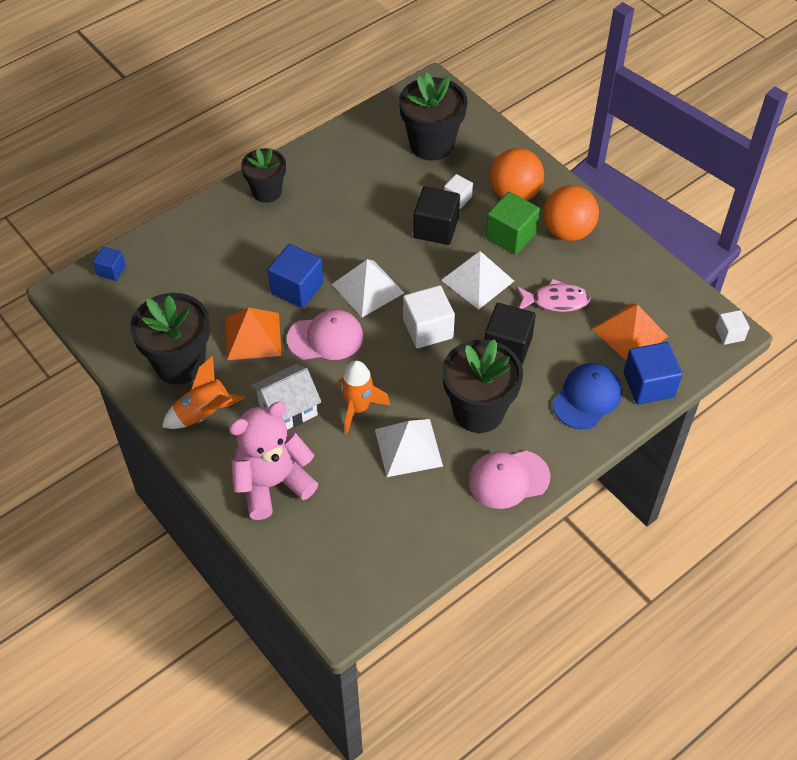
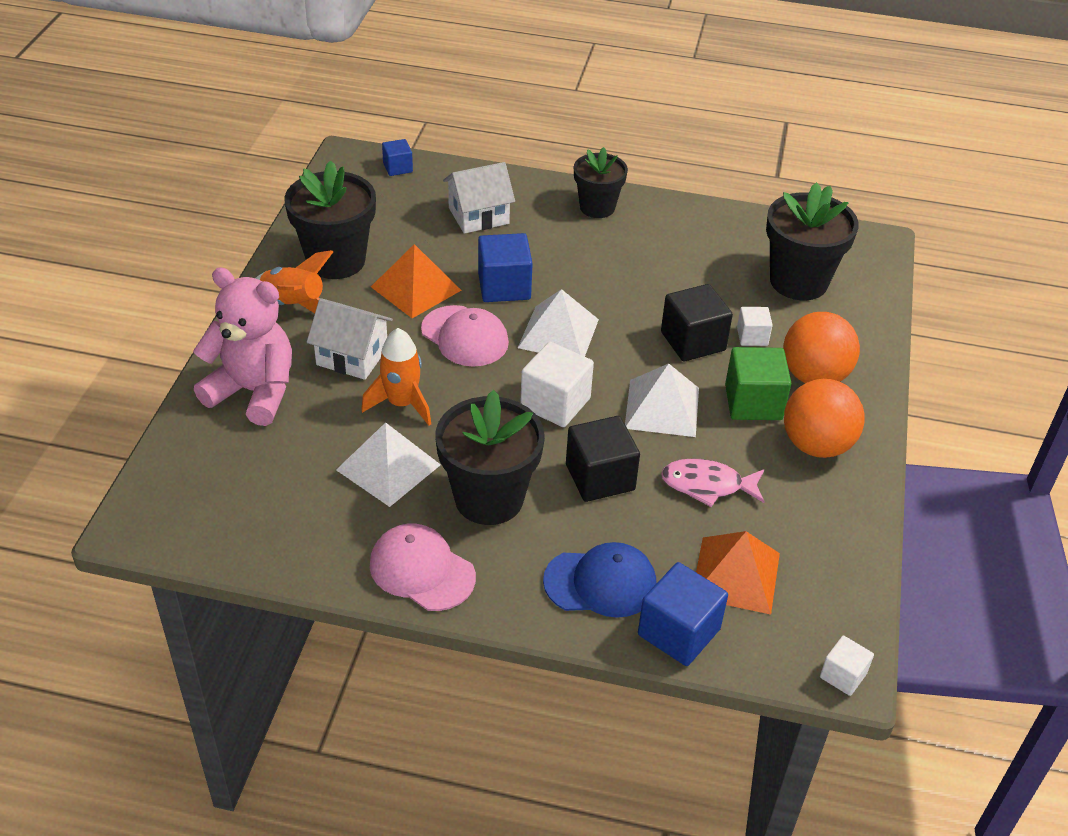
camera: 50 degrees right, 10 degrees down
(211, 258) = (478, 216): none -> white house
(556, 301) = (707, 485): pink fish -> pink fish turned 135 degrees clockwise

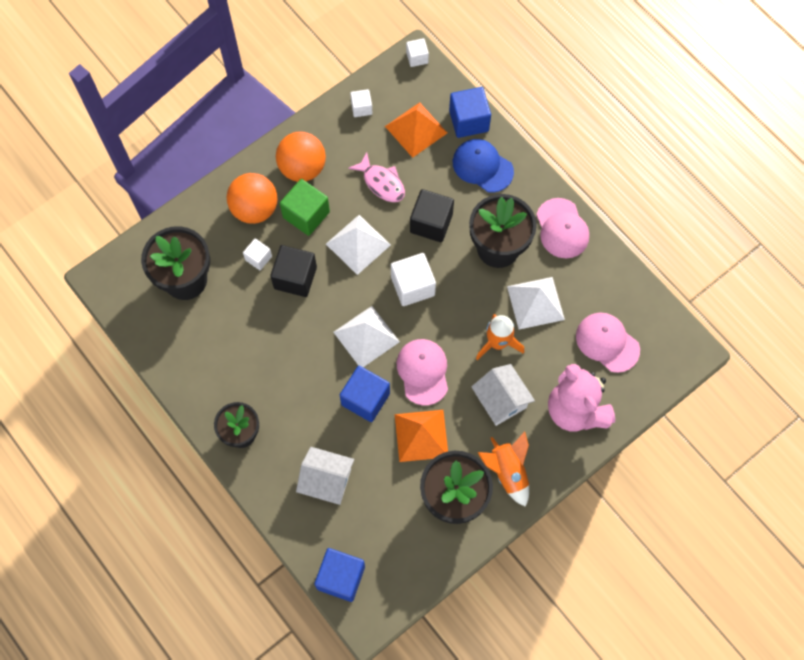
camera: 140 degrees left, 25 degrees up
(260, 475) = (607, 342): none -> pink cap
(398, 167) = (341, 577): blue cube -> blue cube, size x1.76
(833, 556) = (361, 108): none -> white cube

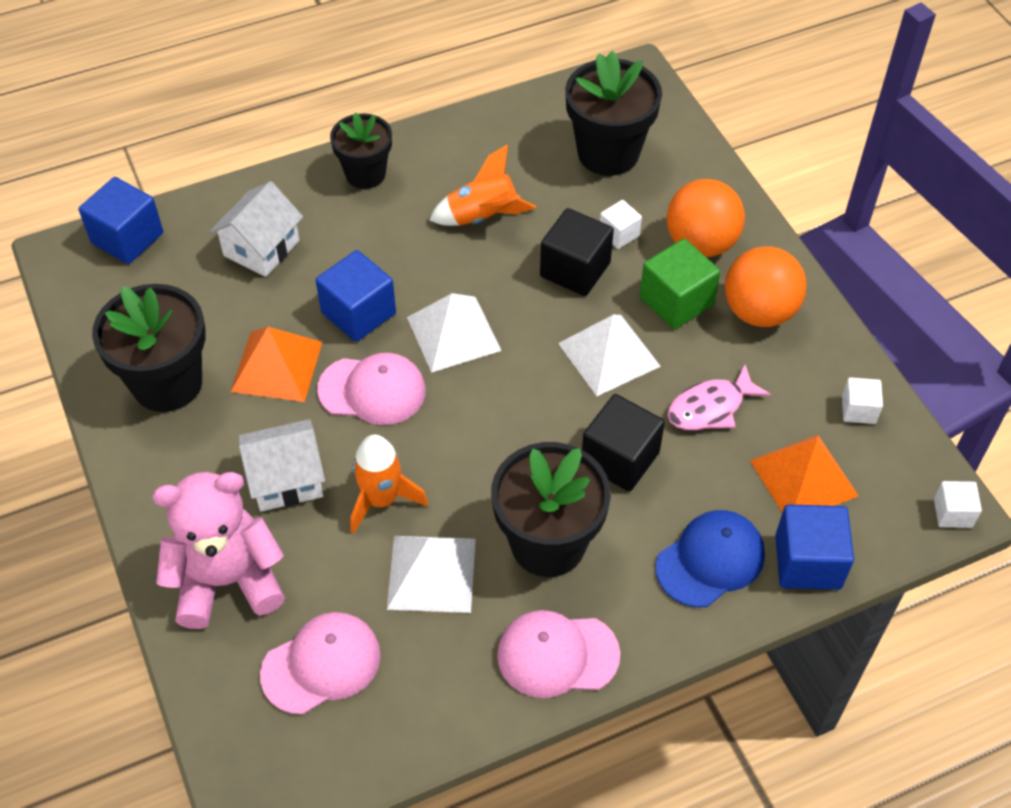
camera: 105 degrees right, 15 degrees down
(412, 286) = (516, 409): white cube -> none
(507, 472) = (173, 460): orange rocket -> orange rocket (483, 217)

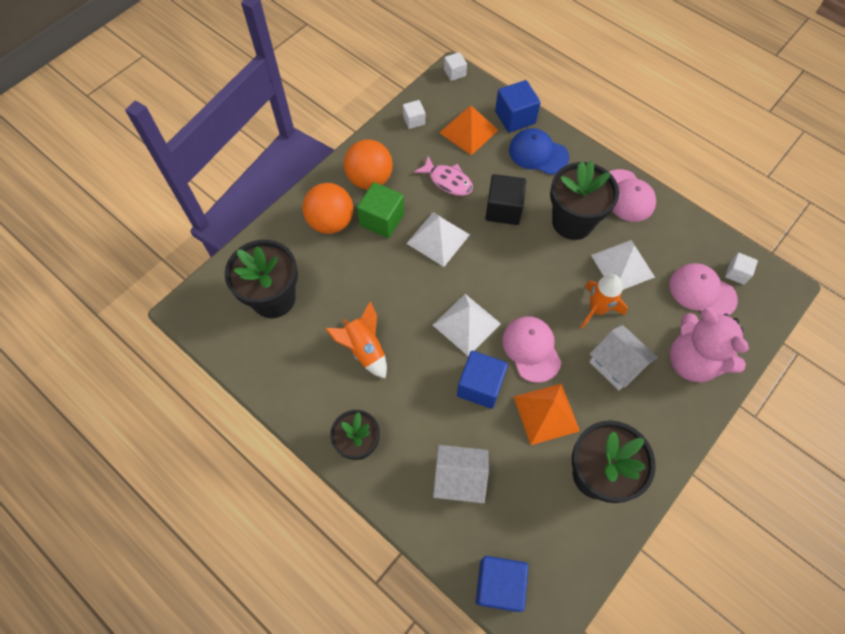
camera: 115 degrees left, 10 degrees up
(575, 269) = (383, 279): black cube -> none
(619, 234) = (343, 266): white cube -> white cube (736, 273)

